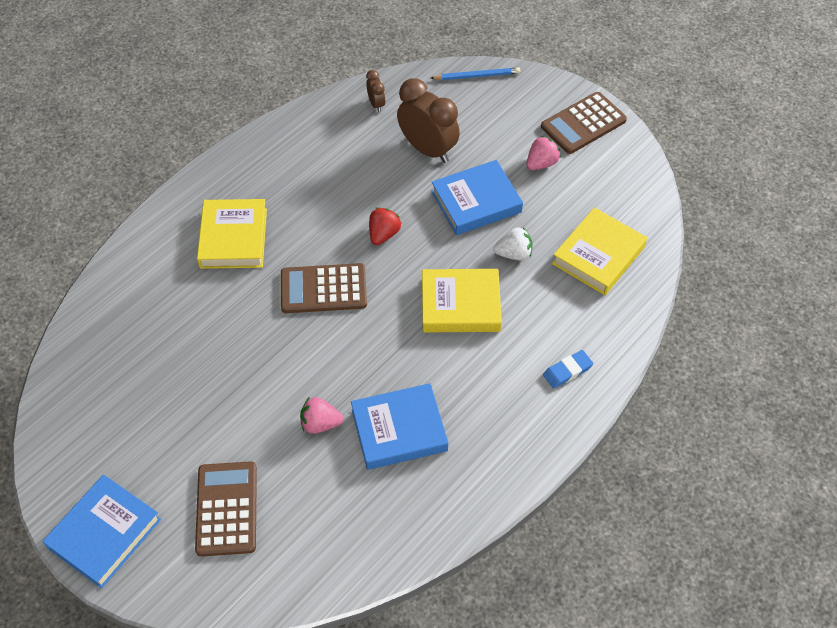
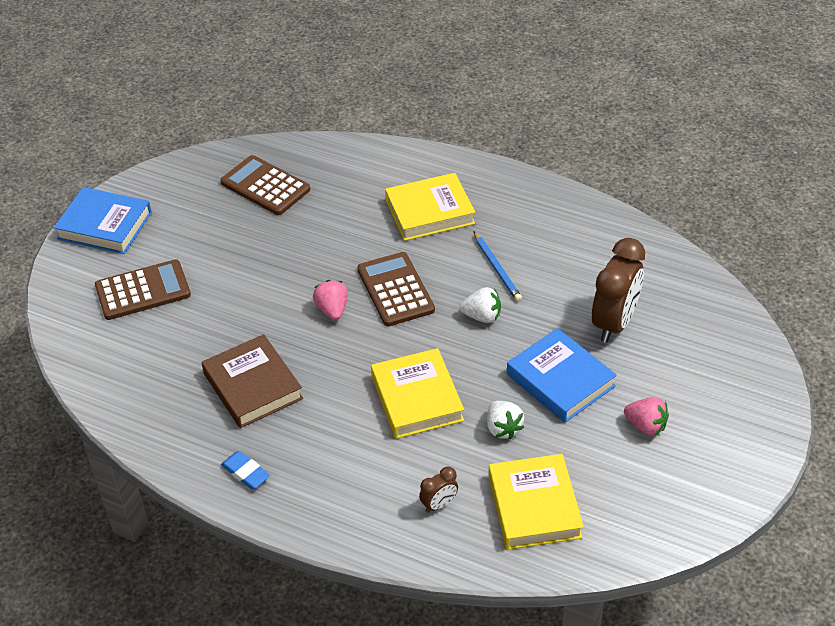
camera: 75 degrees right, 10 degrees down
(320, 423) = (244, 328): pink strawberry -> pink strawberry (332, 310)
(376, 104) = (656, 266): brown clock -> brown clock (439, 504)
(383, 234) = (482, 316): red strawberry -> white strawberry
(399, 430) = (252, 386): blue book -> brown book
(477, 76) = (749, 339): blue pencil -> blue pencil (497, 268)
(567, 371) = (365, 507): blue eraser -> blue eraser (246, 472)
(583, 123) = (731, 453): brown calculator -> brown calculator (265, 186)
(598, 255) = (534, 506): yellow book -> yellow book turned 60 degrees clockwise

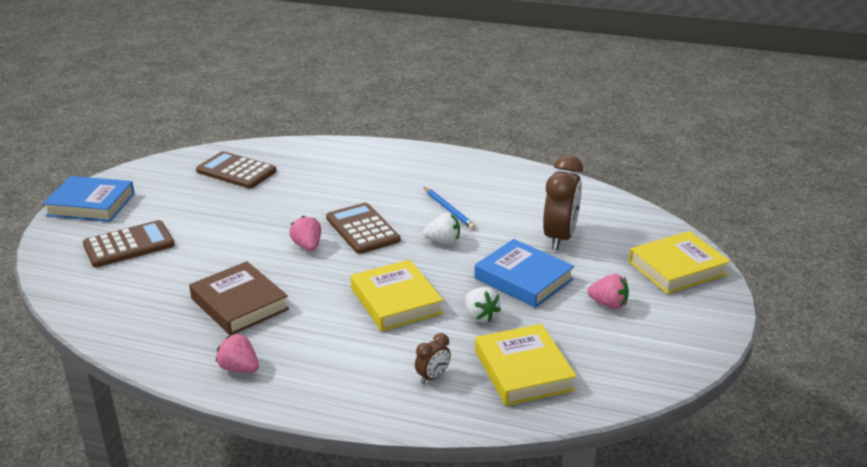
camera: 10 degrees left, 15 degrees down
(246, 472) = (239, 368): blue eraser -> pink strawberry
(429, 212) = (383, 178): yellow book -> yellow book (677, 268)

